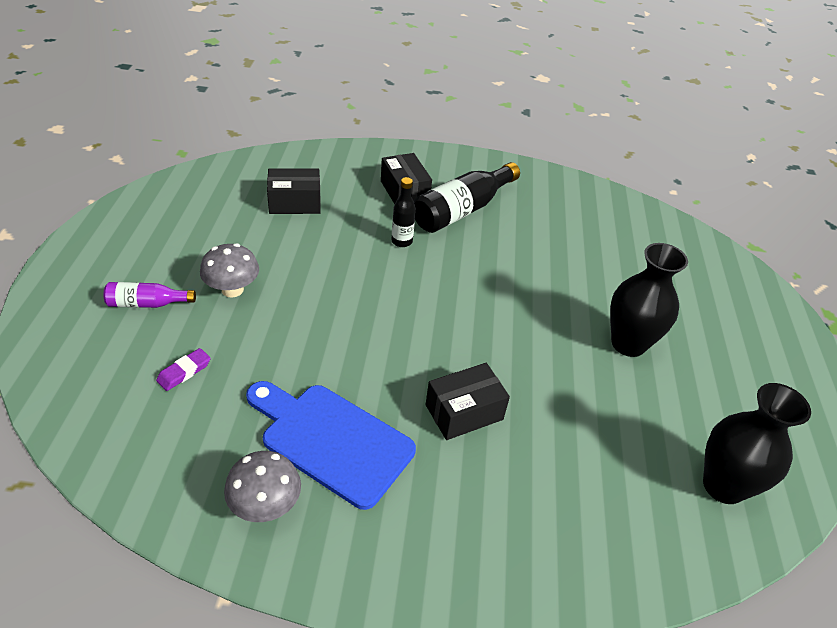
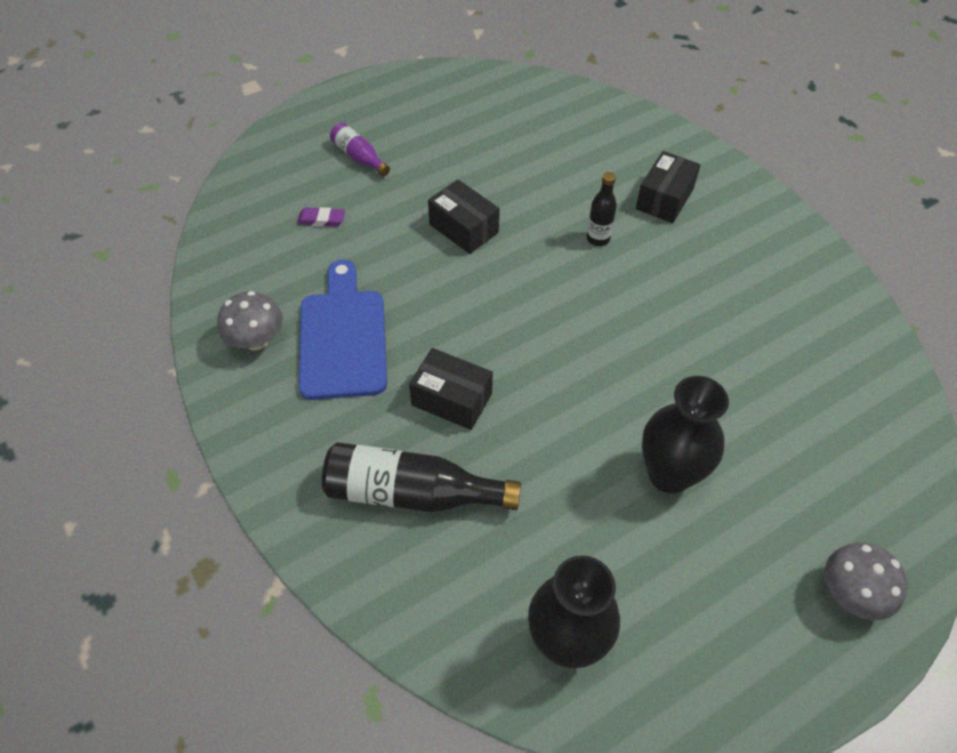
camera: 55 degrees right, 10 degrees up
(232, 289) = (422, 185): grey mushroom -> grey mushroom (850, 594)
(295, 203) = (557, 148): black box -> black box (463, 228)
(462, 210) = (694, 250): black bottle -> black bottle (411, 493)

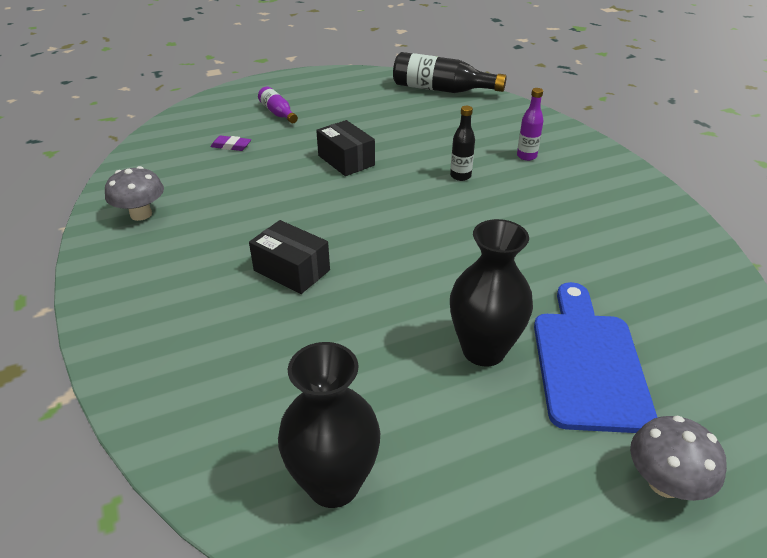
camera: 10 degrees right, 15 degrees down
(343, 337) = (214, 219): blue cutting board -> blue cutting board (588, 362)
(411, 493) = (226, 335): black bottle -> black bottle (441, 89)
(664, 199) = (526, 156): black box -> purple bottle

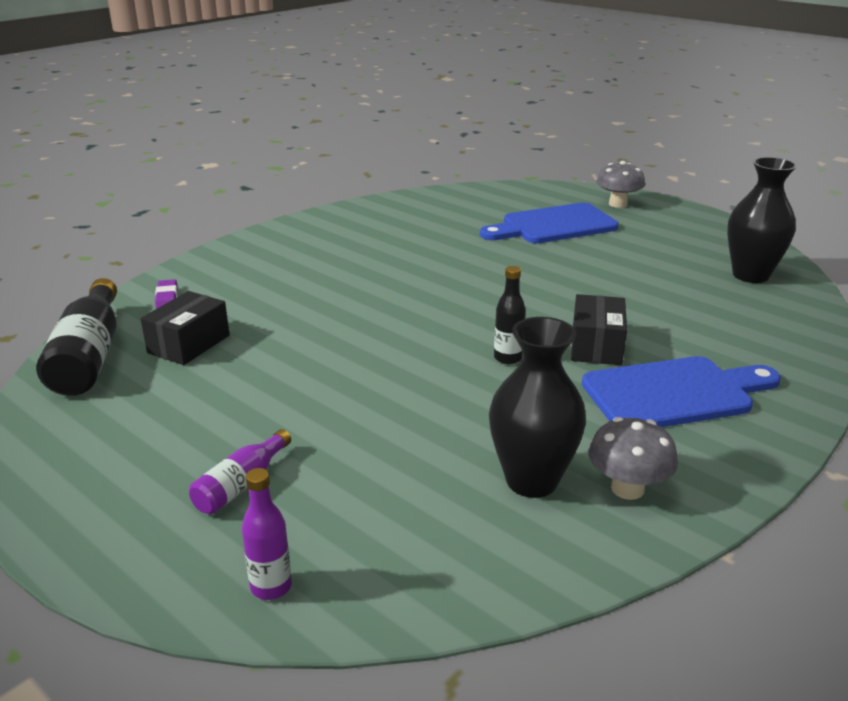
camera: 115 degrees left, 10 degrees down
(194, 279) = (674, 393): none -> blue cutting board
(231, 146) = (389, 488): purple eraser -> purple eraser (167, 298)
(346, 160) = (360, 375): black box -> black box (189, 344)
(460, 176) = (344, 300): black bottle -> black bottle (508, 358)
(483, 350) = (584, 254): black vase -> black vase (531, 481)
(526, 156) = (274, 275): purple bottle -> purple bottle (271, 587)

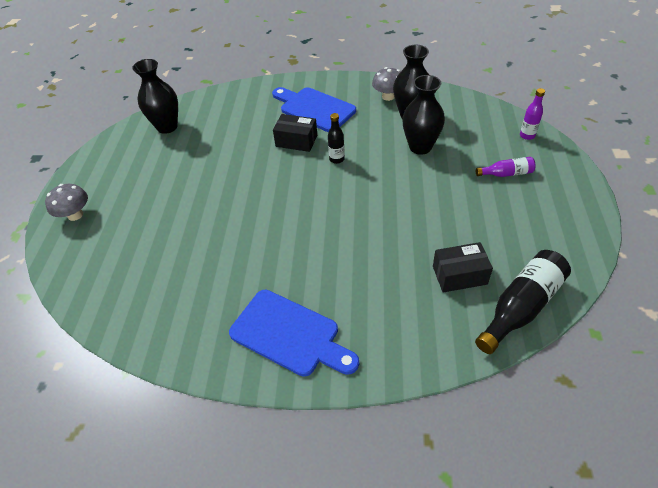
camera: 125 degrees left, 20 degrees up
(167, 298) = (435, 337): purple eraser -> none
(430, 440) = (420, 147): none -> black vase
(553, 225) = (143, 225): blue cutting board -> blue cutting board (289, 334)
(596, 346) = (296, 141): black box -> black box turned 45 degrees clockwise

